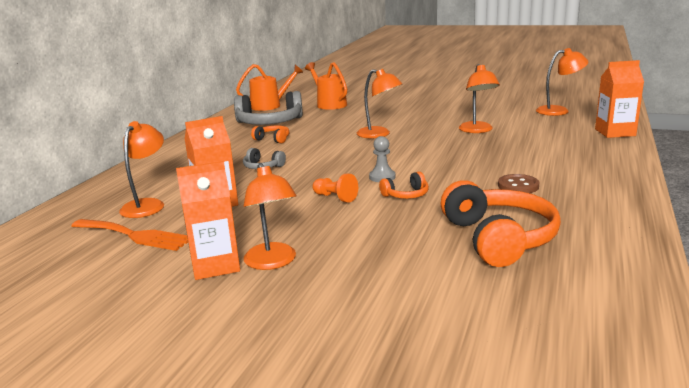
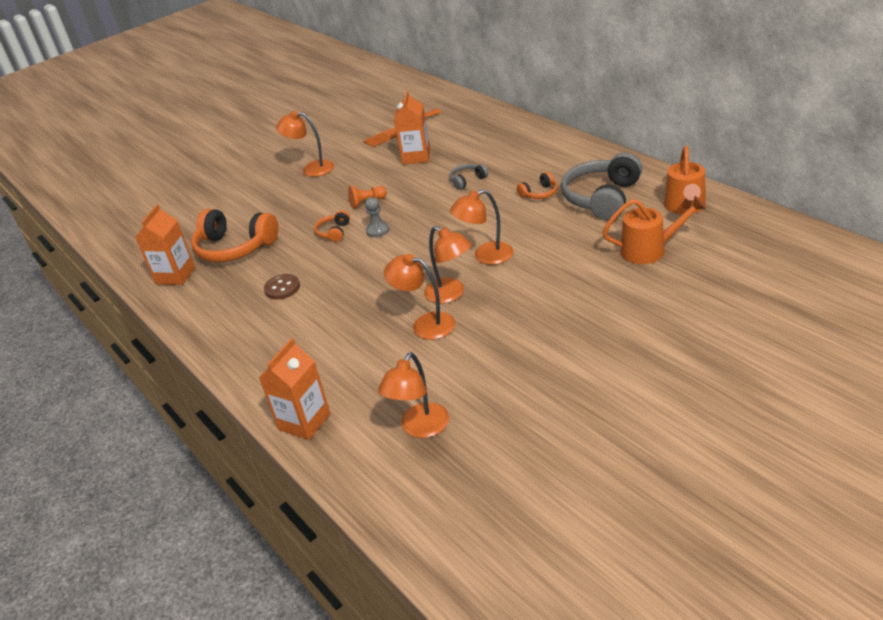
camera: 125 degrees right, 15 degrees up
(147, 205) = (444, 133): orange lamp -> orange lamp (451, 294)
(215, 265) = (331, 152): orange carton -> orange carton (175, 275)

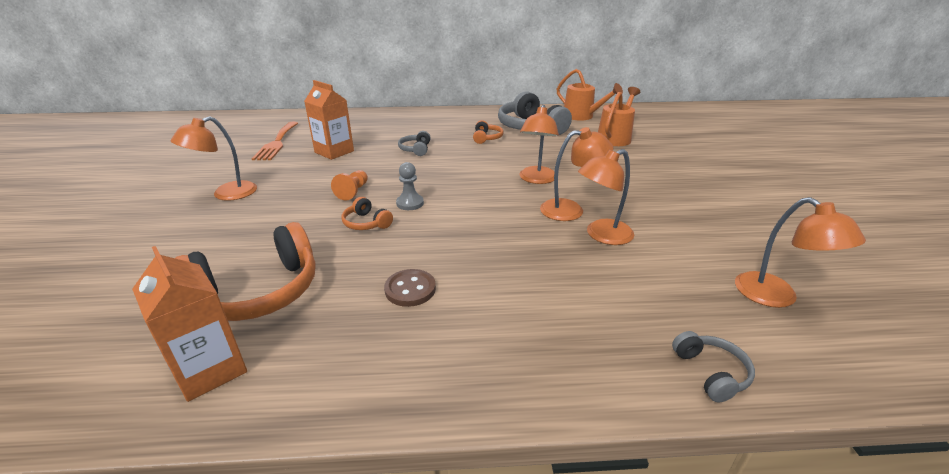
camera: 60 degrees left, 5 degrees down
(304, 422) = (711, 372): orange carton -> grey headphones

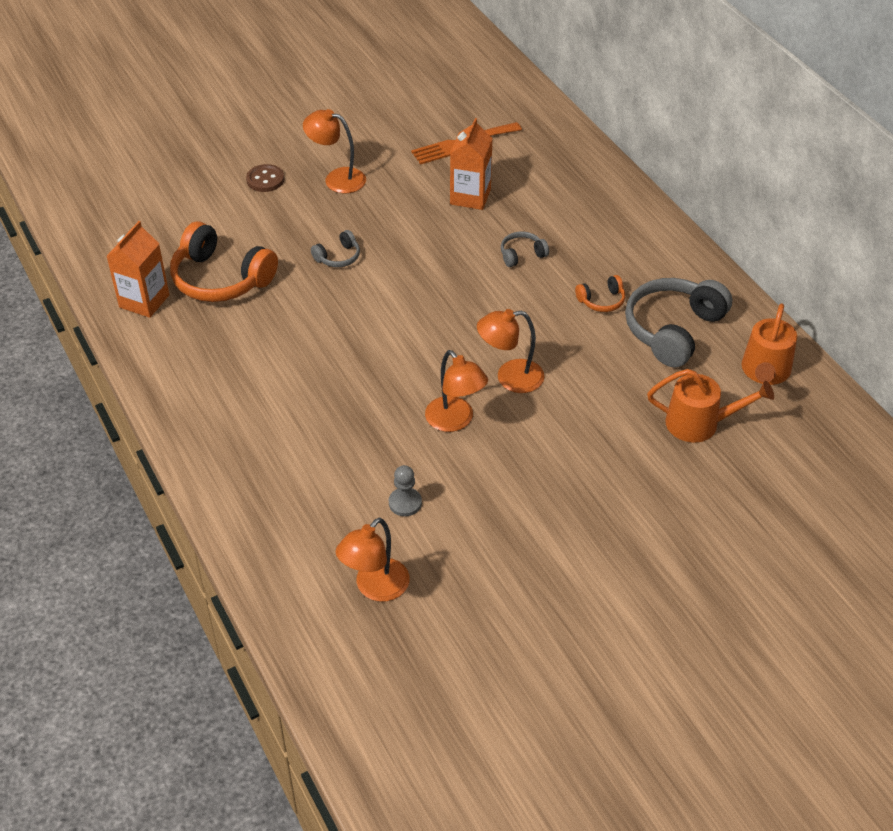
camera: 65 degrees right, 15 degrees up
(353, 192) = (392, 254): orange pawn -> none
(366, 223) = (342, 289): orange headphones -> none
(410, 203) = (395, 302): grey pawn -> grey pawn (405, 503)
(410, 289) = (265, 356): brown button -> brown button (265, 180)
(601, 235) = (415, 454): orange lamp -> none
(711, 372) = (254, 545): grey headphones -> grey headphones (338, 257)

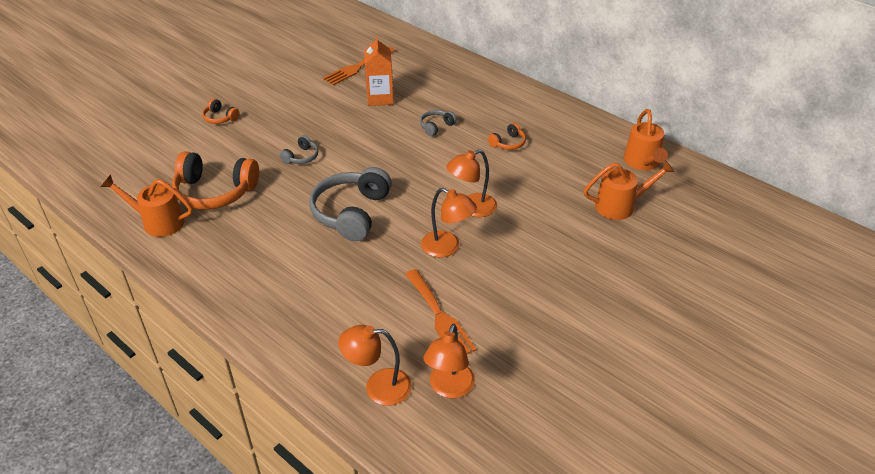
camera: 20 degrees left, 5 degrees down
(144, 301) = (157, 222): orange carton -> orange watering can
(265, 180) = (220, 118): brown button -> orange headphones
(337, 178) = (275, 106): orange lamp -> orange lamp (378, 387)
(405, 503) = (440, 316): grey pawn -> orange fork
(673, 330) = (567, 150): grey headphones -> grey headphones (351, 213)

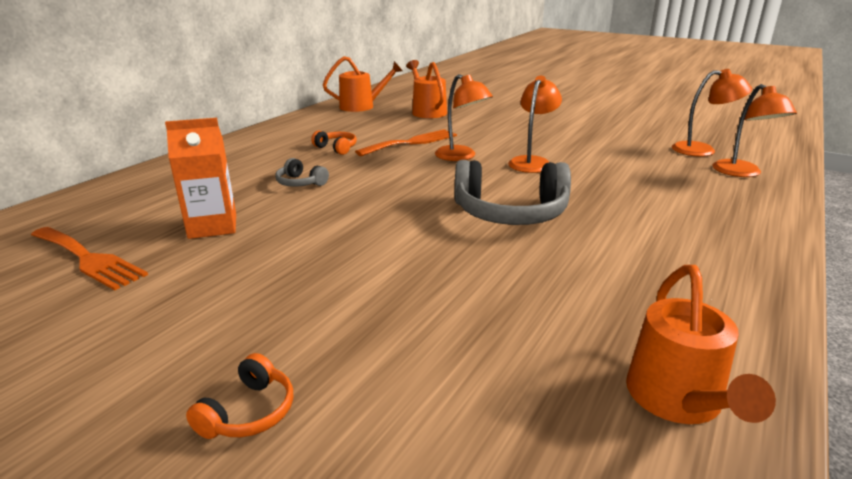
camera: 100 degrees left, 15 degrees down
(215, 192) = (536, 344): orange headphones -> none
(301, 157) = (393, 269): grey headphones -> none
(440, 316) = (629, 158): orange fork -> orange fork (412, 142)

